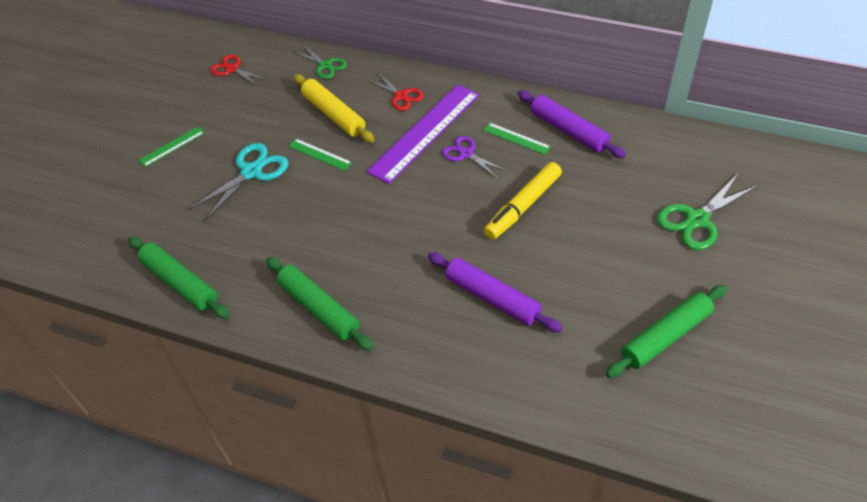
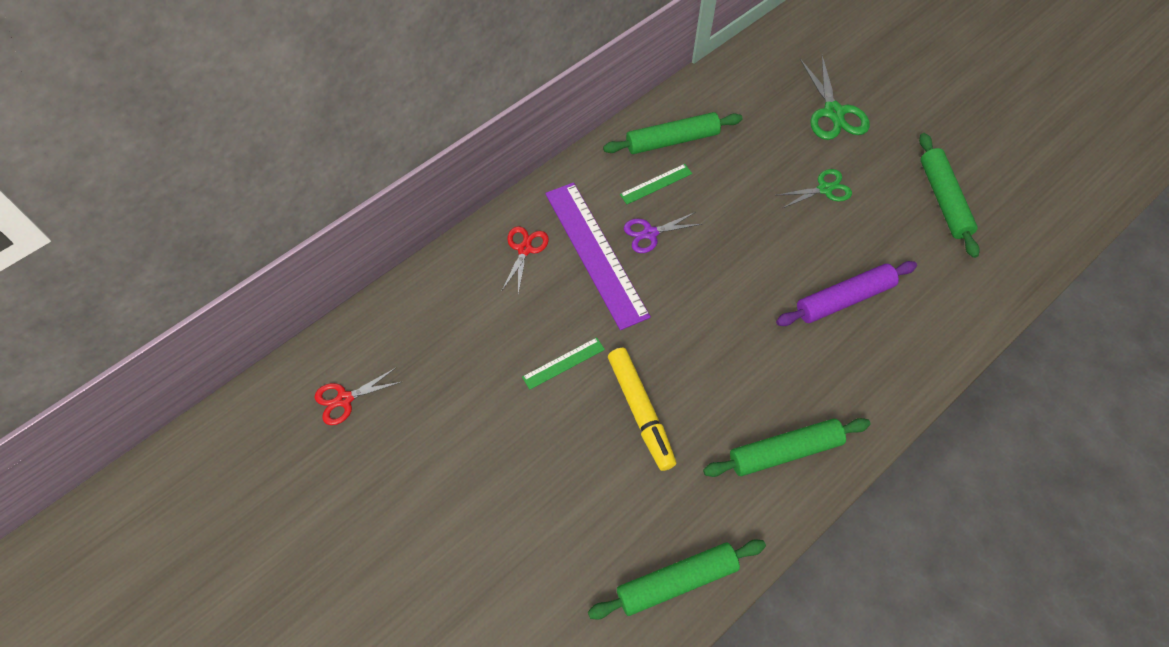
camera: 65 degrees left, 10 degrees up
(172, 146) = (441, 518): green ruler -> none
(251, 172) = (546, 443): turquoise scissors -> none
(325, 65) = (418, 298): green scissors -> green scissors (824, 189)
(334, 114) = (508, 323): yellow rolling pin -> none
(401, 96) = (524, 249): red scissors -> red scissors turned 60 degrees counterclockwise
(523, 206) = (747, 222): yellow marker -> yellow marker (640, 411)
(568, 130) = (672, 140): purple rolling pin -> green rolling pin

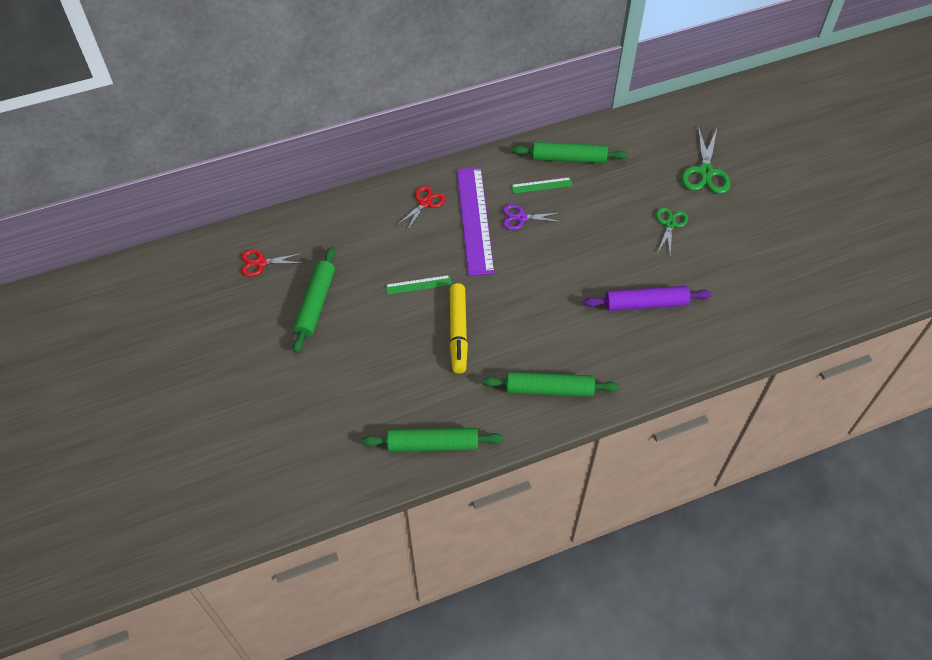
camera: 20 degrees right, 5 degrees down
(824, 189) = (670, 224): green scissors -> green scissors turned 75 degrees counterclockwise
(943, 199) = (761, 258): green rolling pin -> green rolling pin (315, 303)

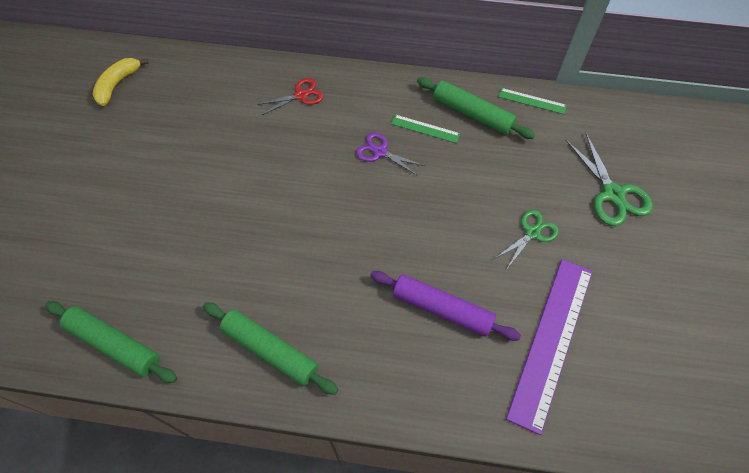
camera: 30 degrees right, 5 degrees up
(260, 263) = (118, 84): red scissors -> yellow banana
(315, 303) = (130, 144): green rolling pin -> none
(418, 285) = (232, 171): green ruler -> green ruler (532, 101)
(458, 332) = (230, 238): yellow marker -> none
(475, 220) = (334, 133): purple ruler -> purple ruler (551, 341)
(705, 172) = (613, 194): green scissors -> green scissors turned 60 degrees counterclockwise

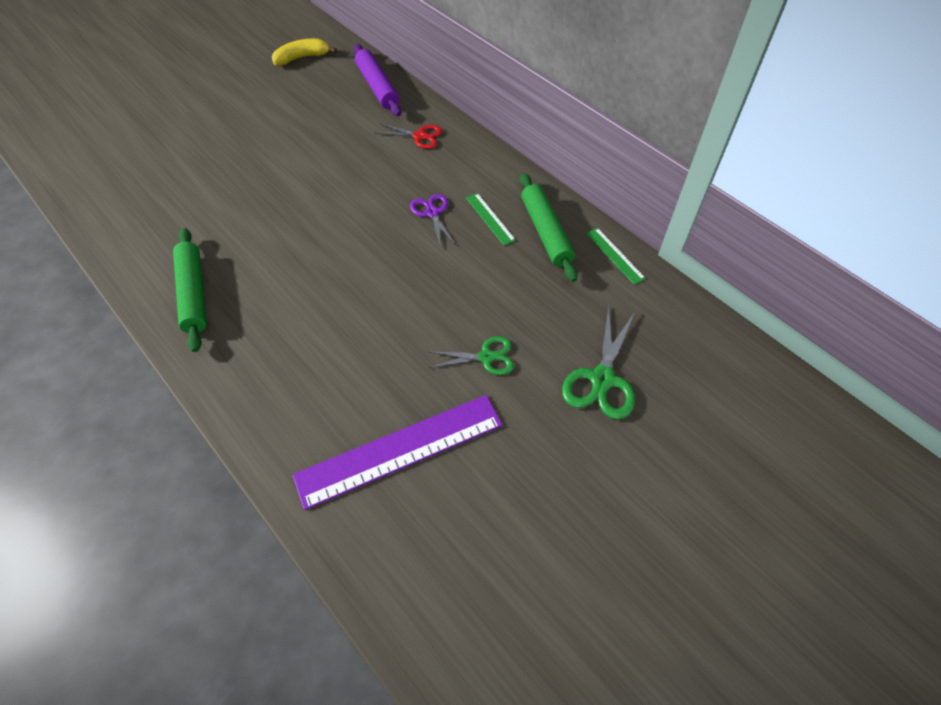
camera: 40 degrees right, 5 degrees down
(114, 344) = (112, 219): green rolling pin -> none
(442, 309) = (342, 358): purple rolling pin -> purple rolling pin (377, 87)

